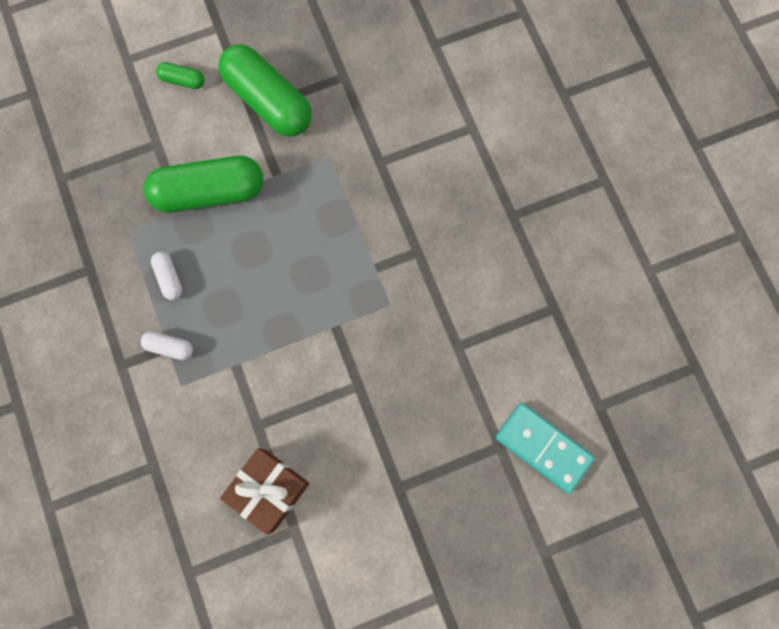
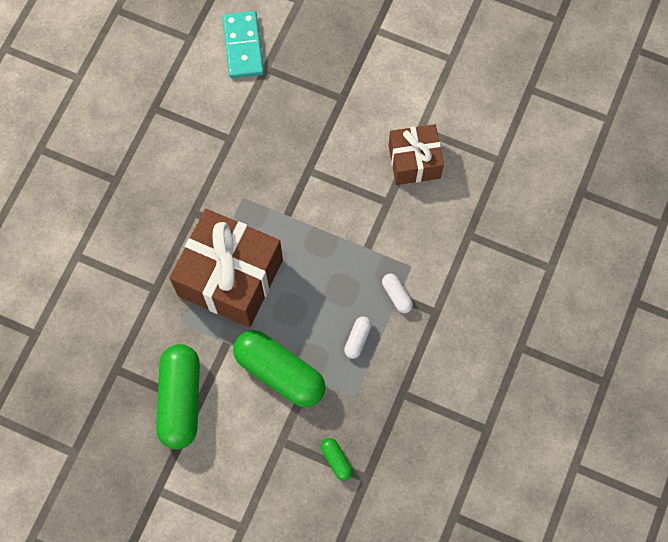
camera: 135 degrees left, 5 degrees down
(182, 80) = (220, 472): green capsule -> green capsule (336, 460)
(328, 228) = (230, 277): none -> brown gift

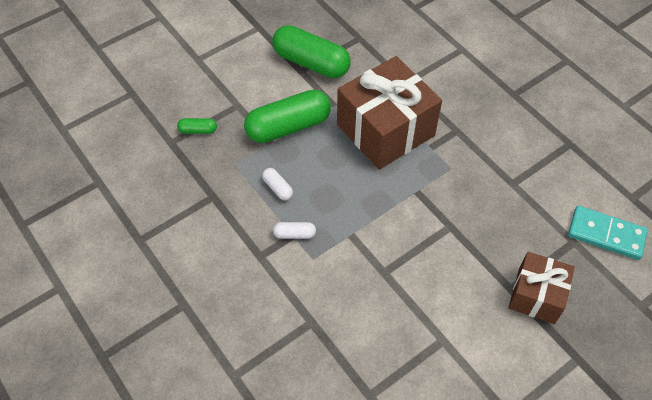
camera: 120 degrees right, 15 degrees down
(414, 161) = (411, 315): brown gift -> brown gift (536, 295)

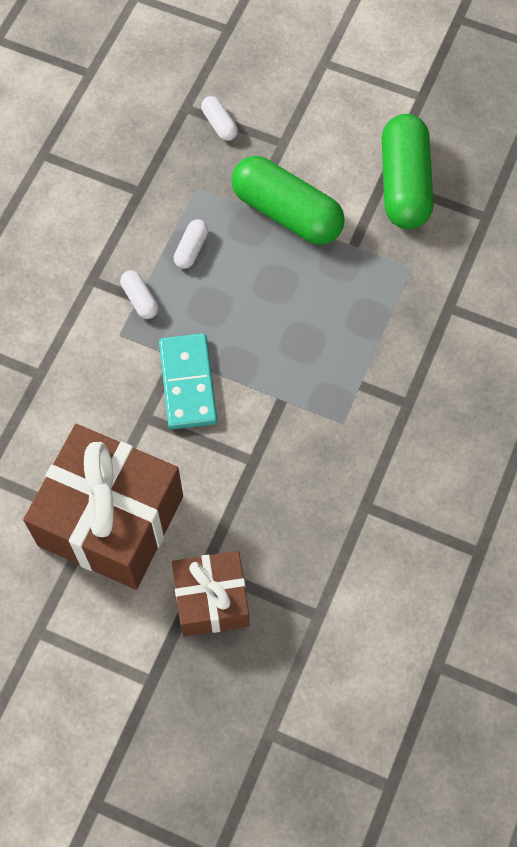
camera: 60 degrees right, 10 degrees up
(198, 130) = (219, 124): green capsule -> white capsule
(385, 130) = (353, 321): brown gift -> brown gift (111, 521)
(606, 234) = (354, 652): turquoise domino -> turquoise domino (187, 383)

